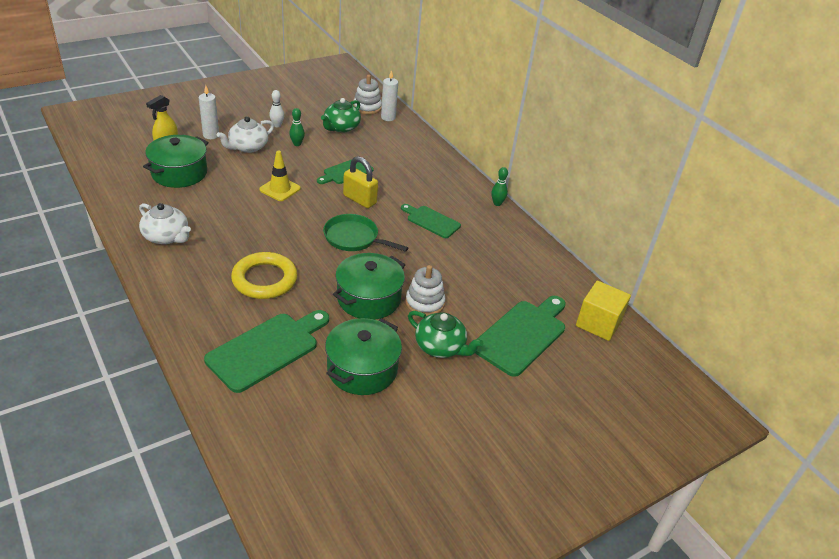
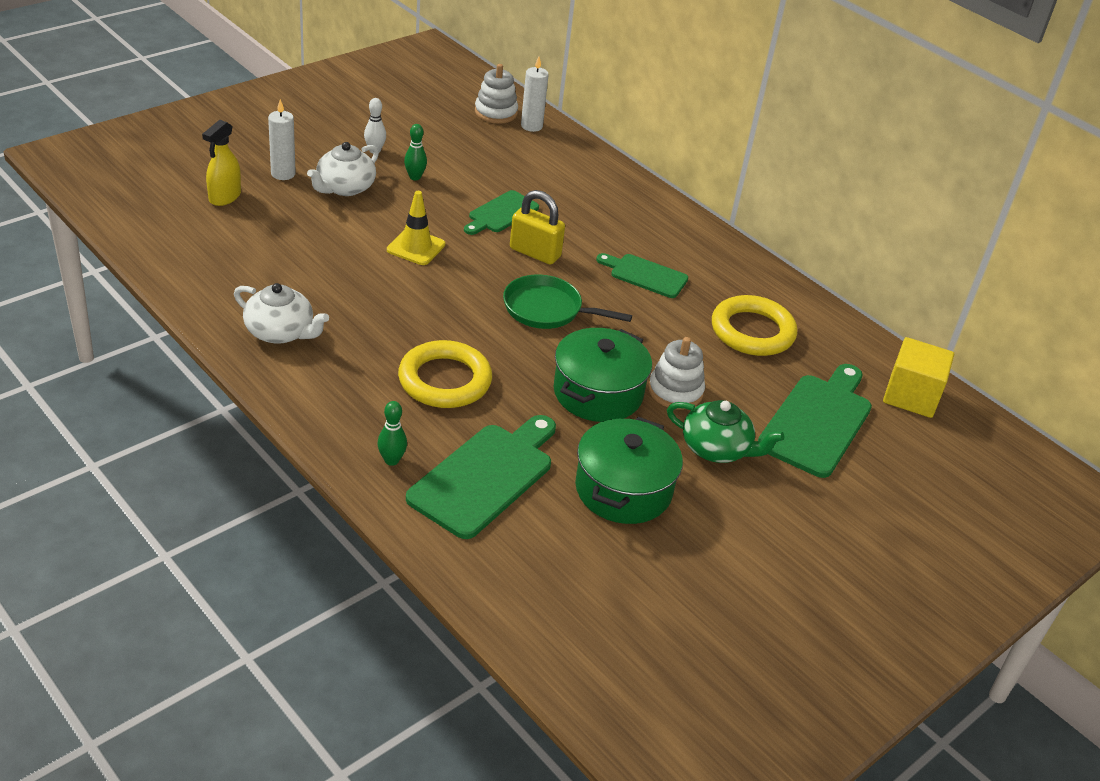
camera: 10 degrees left, 0 degrees up
(179, 173) = (260, 236): green pot -> none
(341, 127) = (469, 146): green teapot -> none
(495, 266) = (752, 331): none -> yellow ring
(497, 203) = (727, 242): green bowling pin -> green bowling pin (391, 460)

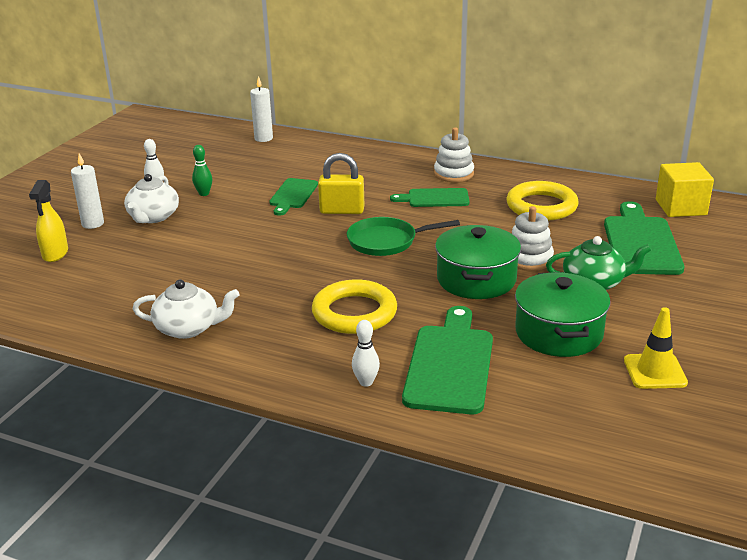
camera: 20 degrees left, 10 degrees down
(391, 460) = (366, 382): green bowling pin -> white bowling pin
(416, 247) = (247, 236): yellow traffic cone -> yellow traffic cone (655, 371)
(496, 113) = (229, 138): white stacking toy -> white stacking toy (453, 174)

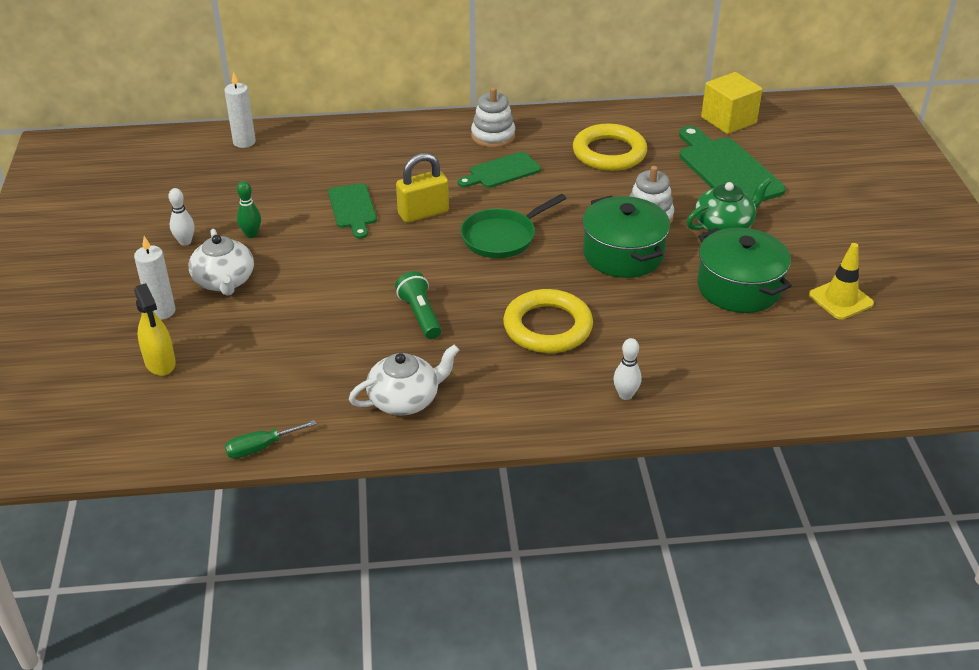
camera: 30 degrees left, 10 degrees up
(55, 326) = (260, 447): none -> green screwdriver
(263, 276) = (420, 315): none -> green flashlight
(450, 364) = (679, 351): green cutting board -> none

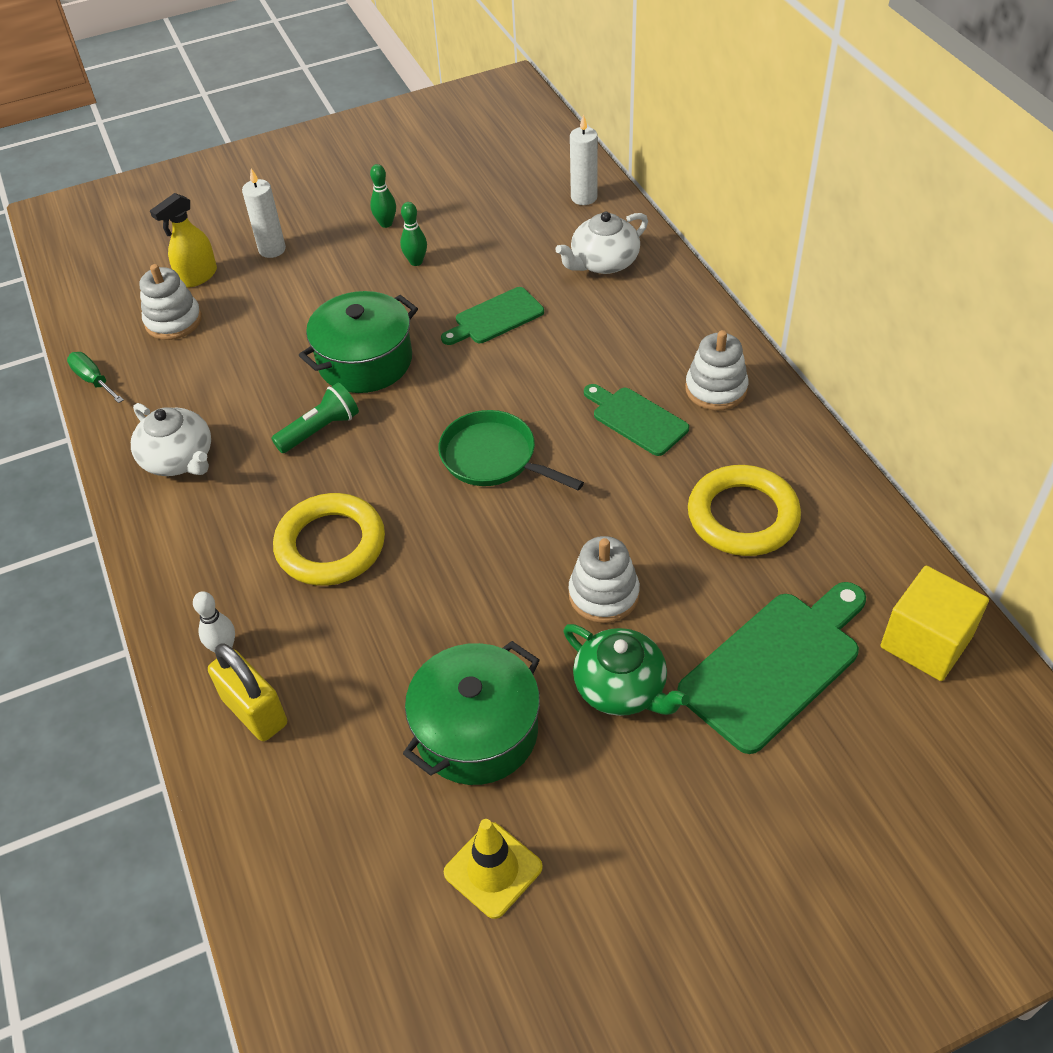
camera: 75 degrees right, 10 degrees up
(185, 242) = (386, 223): white bowling pin -> green bowling pin
(214, 385) = (173, 321): none -> white stacking toy
(224, 281) = (331, 271): white teapot -> white teapot (603, 262)
(423, 213) = (512, 376): yellow padlock -> yellow padlock (255, 711)
(623, 254) = (505, 585): green pot -> green pot (365, 361)

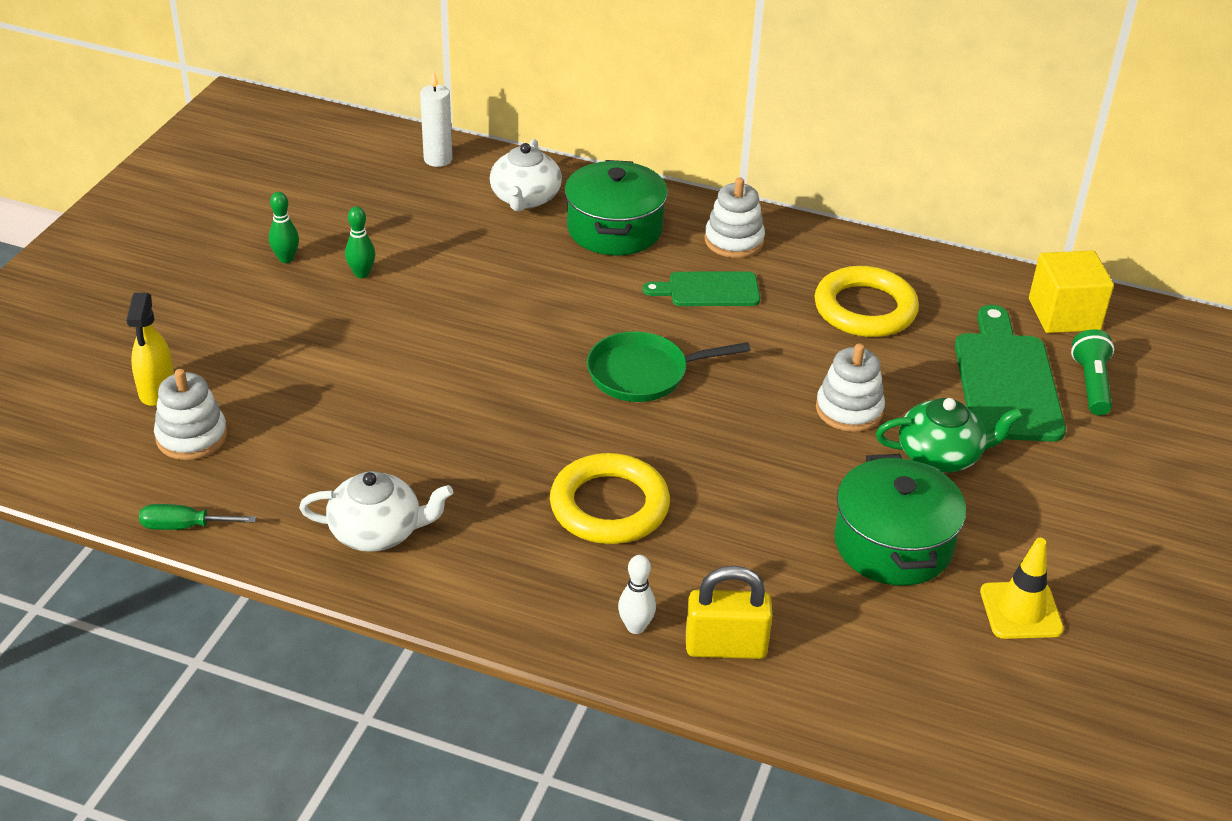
camera: 50 degrees left, 10 degrees down
(272, 249) = (202, 331): white candle -> none
(320, 430) = (472, 437): green flashlight -> green flashlight (1091, 384)
(365, 361) = (433, 368): green pot -> green pot (614, 229)
(495, 318) = (496, 280): green cutting board -> none

